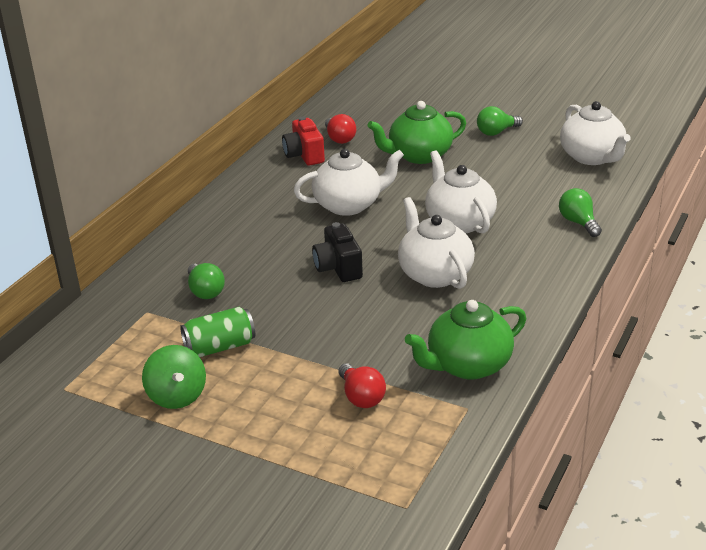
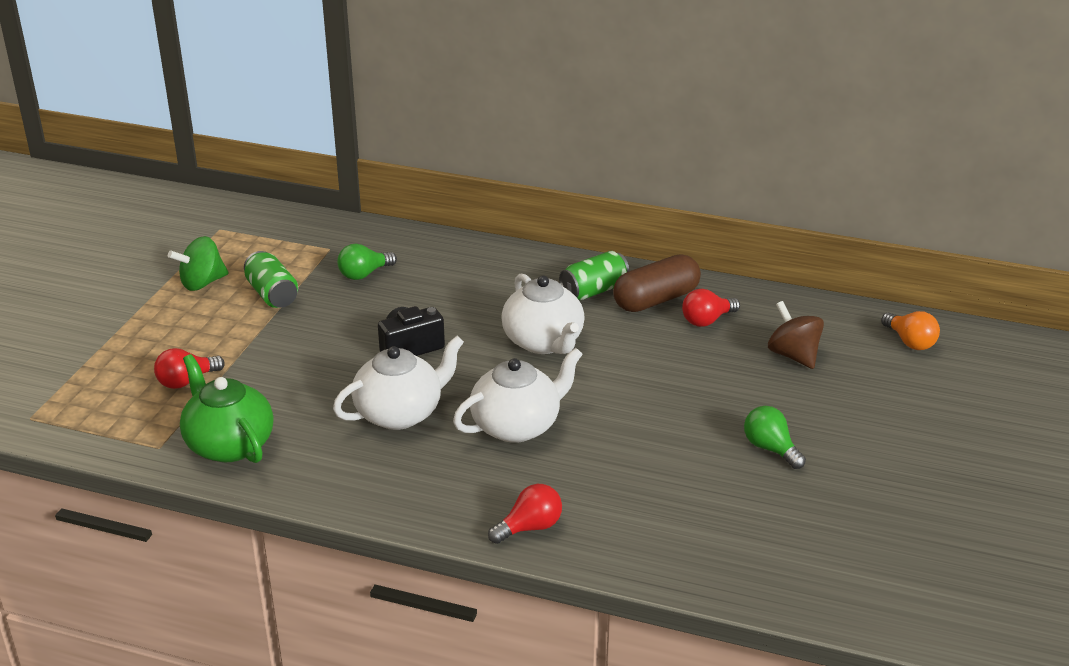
camera: 80 degrees right, 0 degrees up
(281, 179) = (594, 291): none -> green can
(304, 155) = (656, 300): red camera -> brown capsule
(387, 76) = (910, 342): none -> orange light bulb
(392, 114) = (793, 355): none -> brown spinning top
(419, 155) = (680, 385): green teapot -> none
(578, 222) = (529, 527): green light bulb -> red light bulb
(592, 157) = (721, 543): white teapot -> none

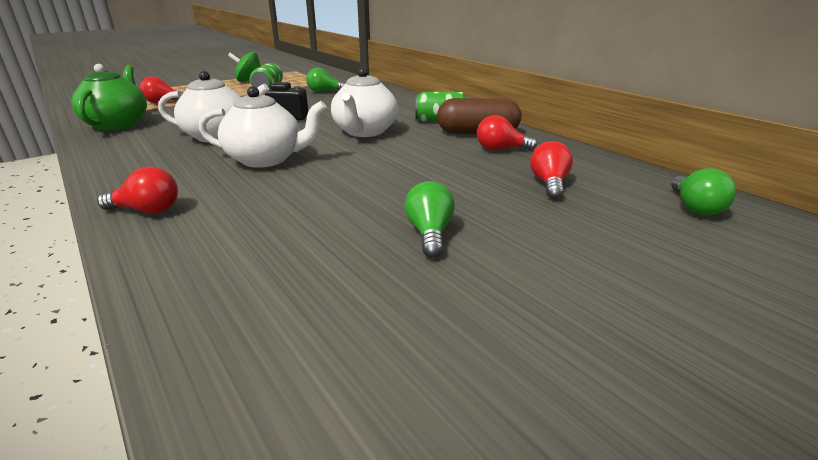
camera: 35 degrees right, 5 degrees down
(793, 355) = (549, 184): brown spinning top -> red light bulb
(910, 342) = (694, 208): orange light bulb -> green light bulb

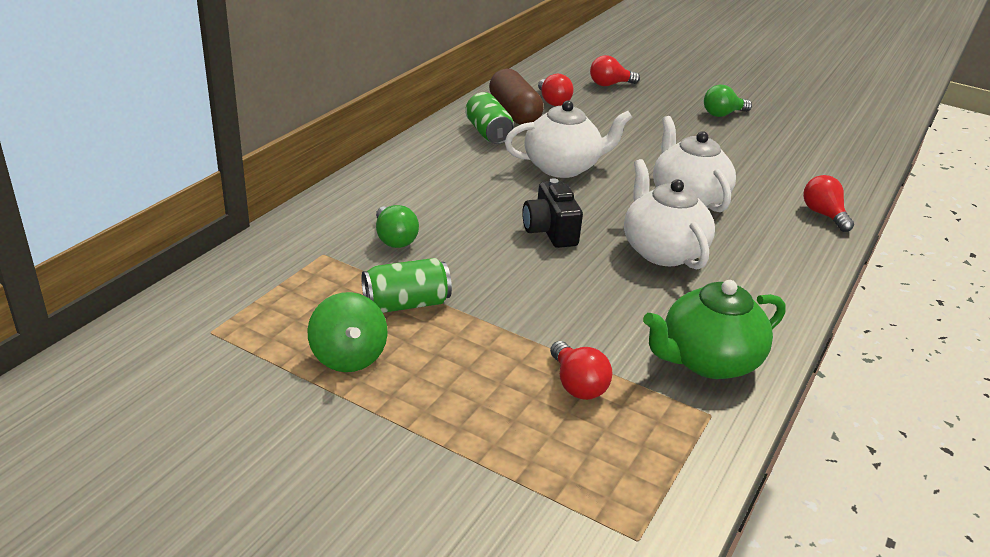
camera: 115 degrees left, 5 degrees up
(694, 208) = (603, 50): green light bulb -> none

